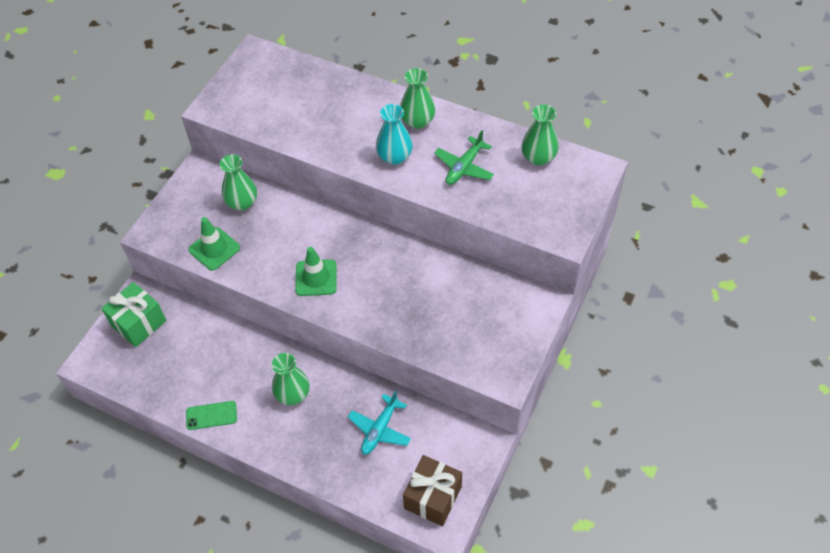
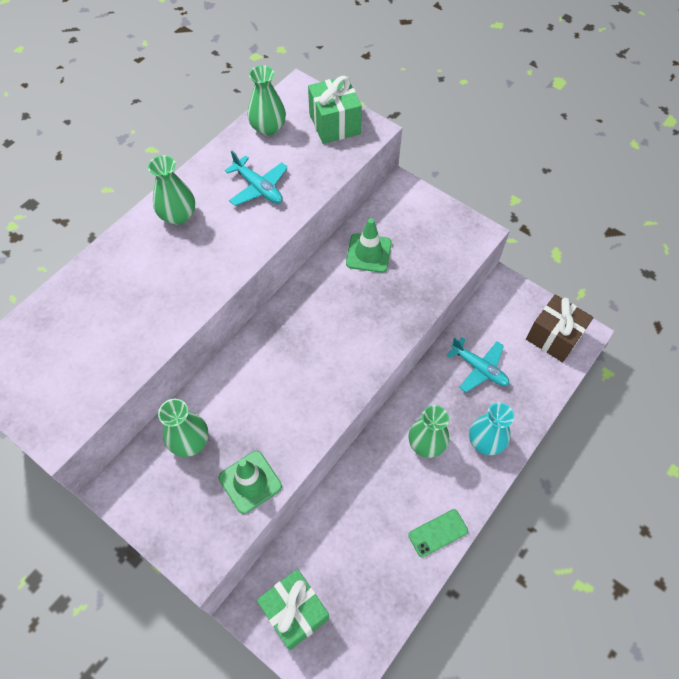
camera: 80 degrees left, 5 degrees up
(211, 415) = (438, 533): green phone -> green phone turned 60 degrees clockwise
(316, 278) = (323, 375): green traffic cone -> green traffic cone (368, 253)
(394, 157) = (221, 245): turquoise vase -> turquoise vase (485, 441)
(464, 167) = (258, 188): green plane -> turquoise plane
(562, 207) = (334, 124): none -> green gift

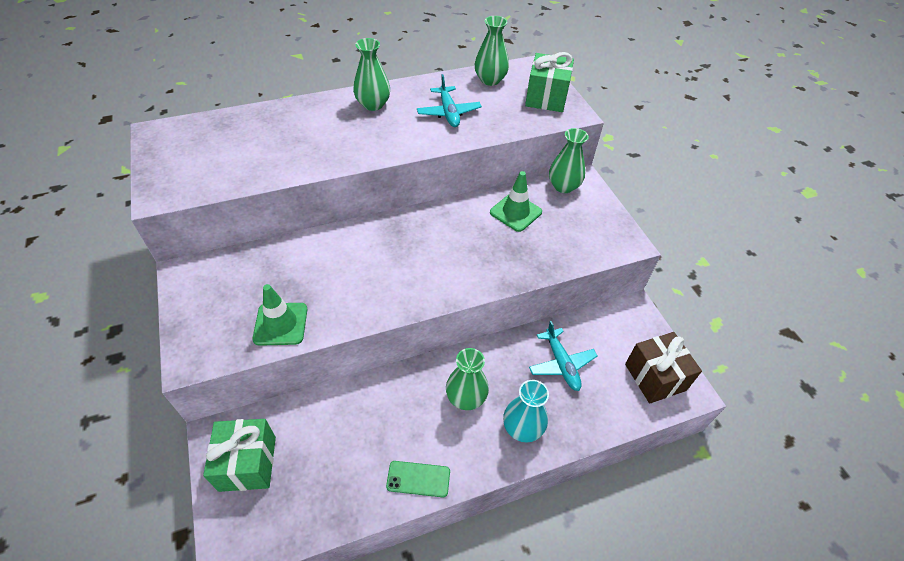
camera: 30 degrees right, 10 degrees down
(189, 441) = (263, 270): green vase -> green vase (563, 186)

